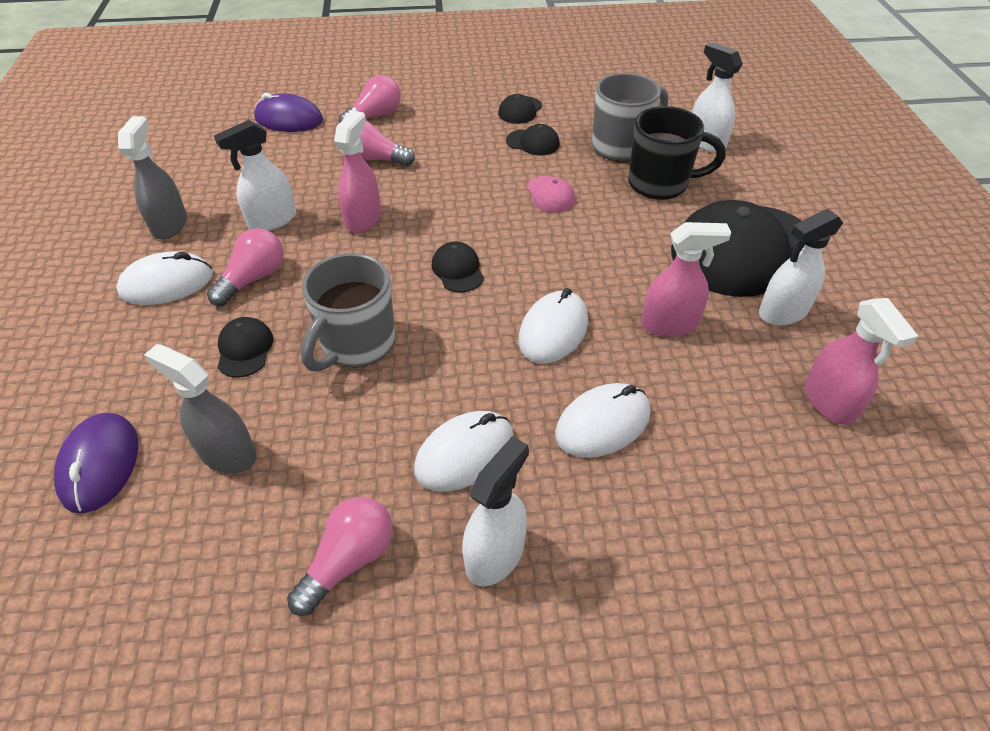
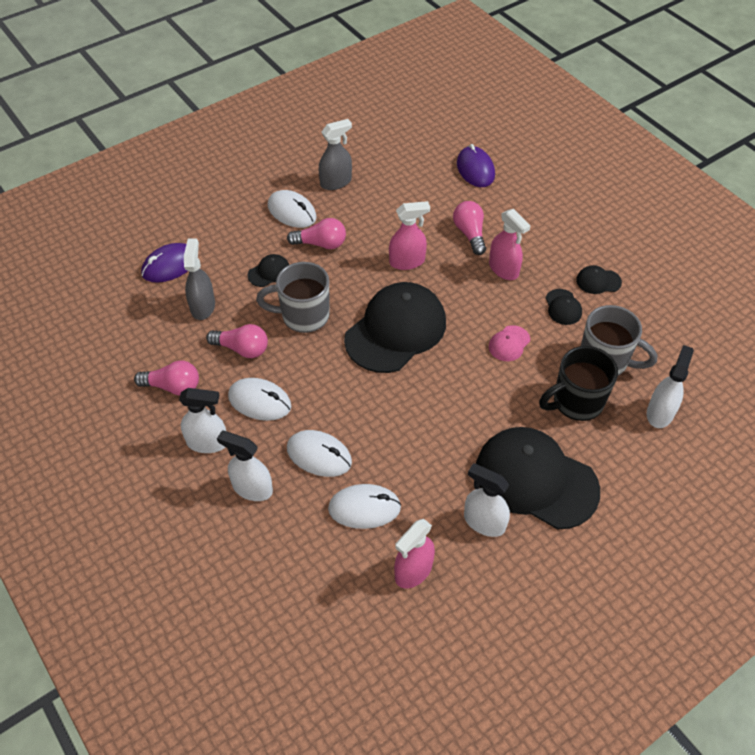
camera: 60 degrees right, 5 degrees up
(272, 220) = (373, 222): white spray bottle -> white spray bottle (252, 488)
(375, 116) = (517, 208): pink light bulb -> pink light bulb (242, 349)
(458, 270) = (396, 330): black cap -> black cap, size x2.42
(553, 330) = (377, 401): white mouse -> white mouse (364, 508)
(660, 184) = (576, 402): black mug -> black mug turned 90 degrees clockwise
(669, 324) = (425, 460): pink spray bottle -> pink spray bottle (503, 269)

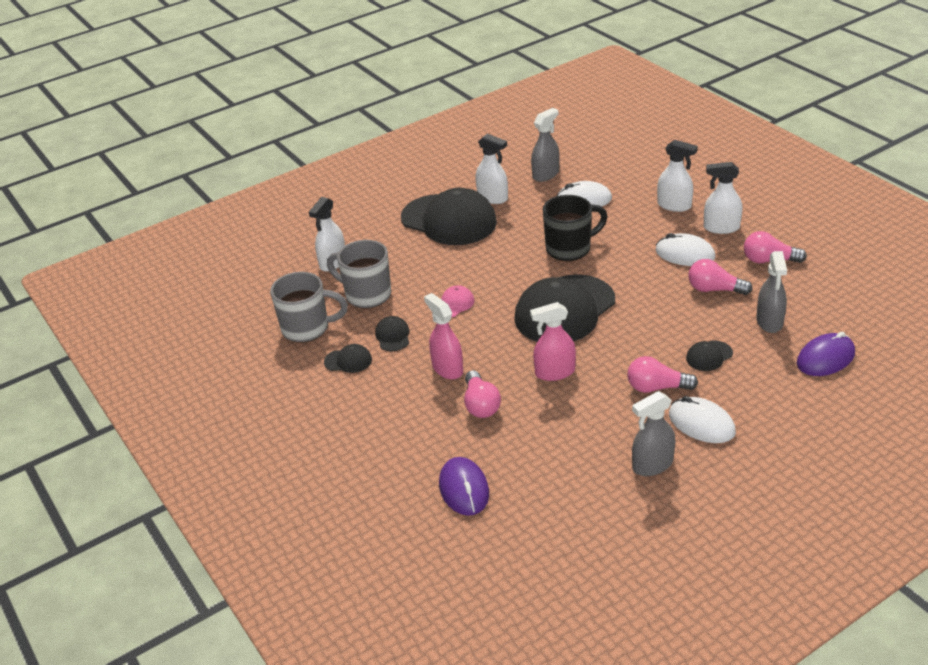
camera: 175 degrees left, 15 degrees down
(303, 316) = (660, 318): grey mug -> grey mug (307, 329)
(319, 455) = (624, 225): white mouse -> none
(413, 571) = (546, 174): pink spray bottle -> grey spray bottle
(576, 402) = (402, 266): black mug -> black mug (570, 249)

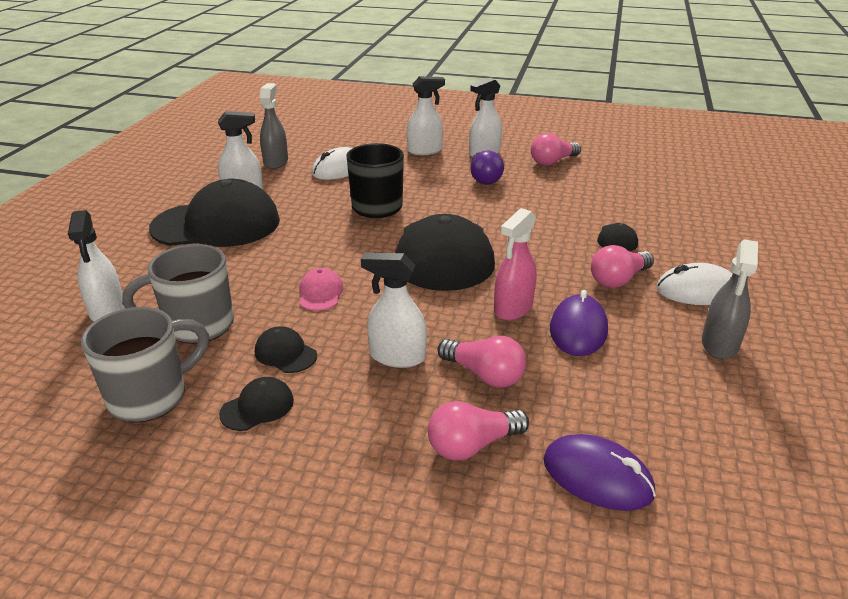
camera: 45 degrees left, 5 degrees down
(447, 368) = (397, 357): pink spray bottle -> white spray bottle
(685, 254) = (484, 178): white mouse -> purple light bulb
(714, 289) = (545, 193): pink light bulb -> pink light bulb (472, 445)
(769, 322) = (619, 199): grey spray bottle -> none
(825, 358) = (695, 207): purple mouse -> purple mouse (578, 330)

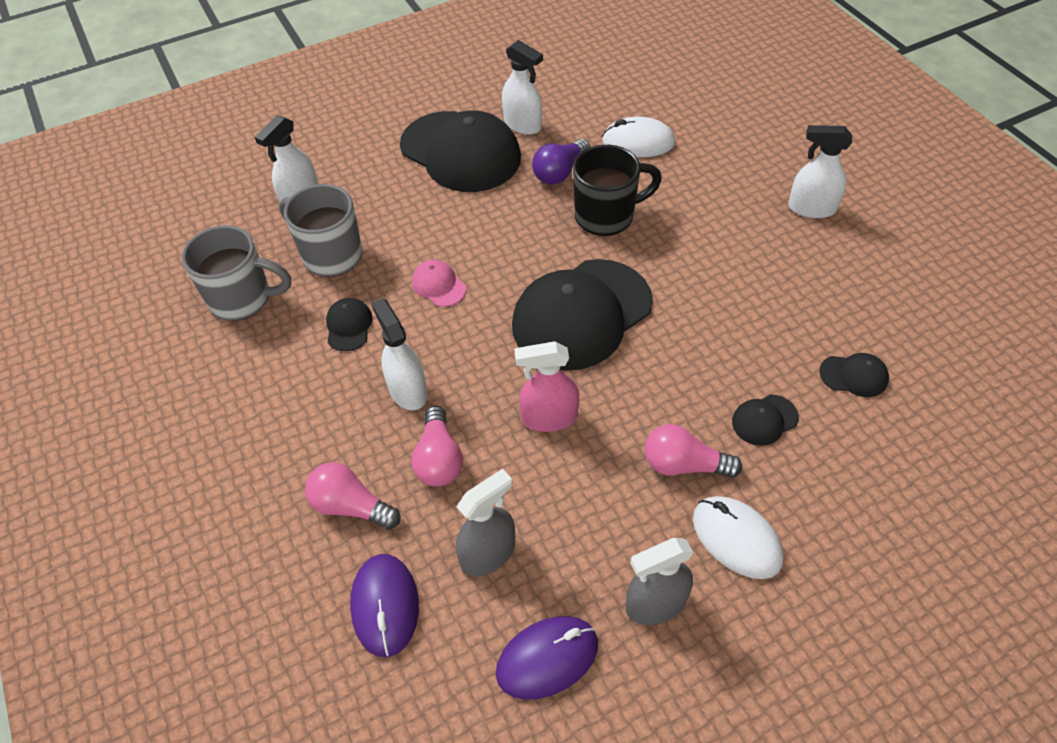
camera: 50 degrees right, 20 degrees up
(257, 407) = (282, 359): black cap -> black cap (854, 376)
(276, 162) = (597, 97): grey spray bottle -> grey spray bottle (488, 553)
(320, 293) = (438, 285): pink cap -> pink cap turned 90 degrees counterclockwise
(425, 151) = (754, 165): white spray bottle -> none
(484, 178) = (756, 244): purple light bulb -> purple light bulb (560, 172)
(552, 162) = (869, 269): pink light bulb -> none
(578, 330) = (565, 482): purple mouse -> purple mouse (547, 658)

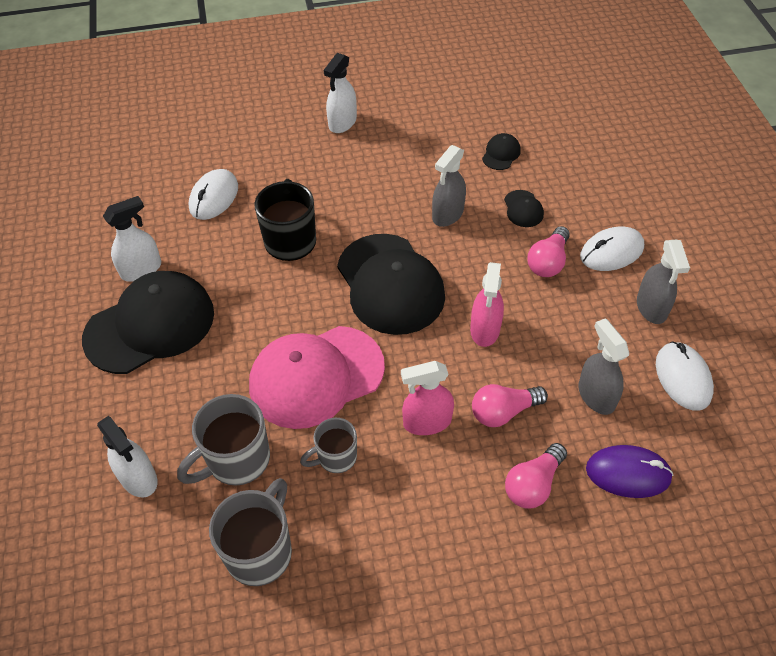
camera: 75 degrees left, 0 degrees up
(349, 326) = (336, 457): black cap -> grey mug
(407, 390) = (427, 422): white spray bottle -> pink spray bottle
(438, 285) = (316, 376): pink cap -> pink cap, size x2.42
(439, 459) = (503, 412): pink light bulb -> pink light bulb turned 150 degrees clockwise
(547, 658) = (683, 378): purple mouse -> white mouse
(560, 172) = (221, 258): purple light bulb -> none
(714, 342) = (447, 214): none -> grey spray bottle

